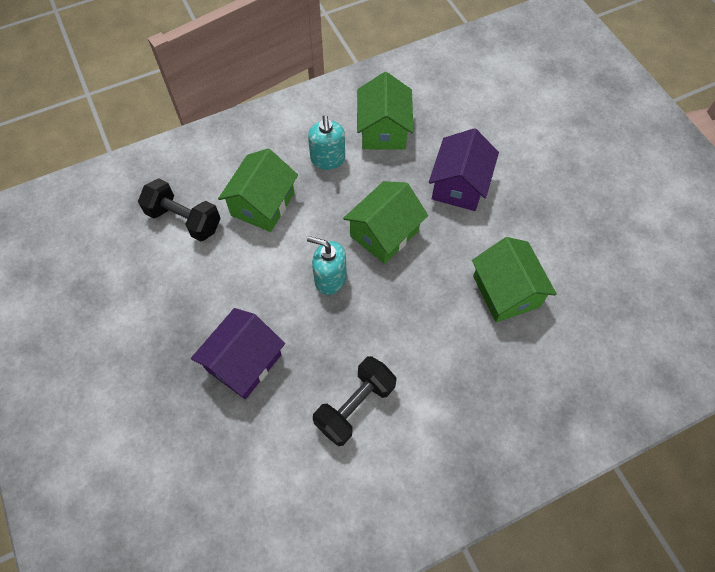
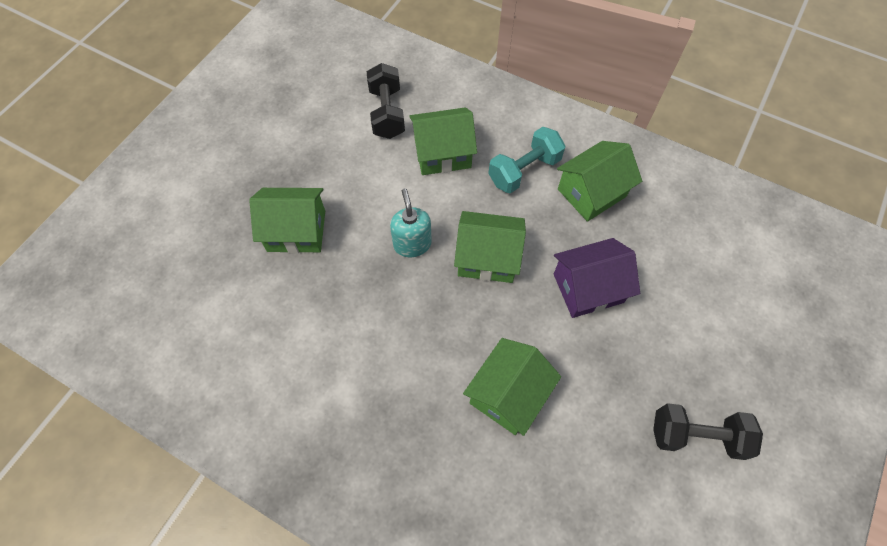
camera: 55 degrees right, 0 degrees up
(244, 362) = (296, 231): purple house -> green house
(328, 159) = (524, 170): turquoise soap dispenser -> turquoise dumbbell
(355, 406) = (312, 334): black dumbbell -> black dumbbell (696, 435)

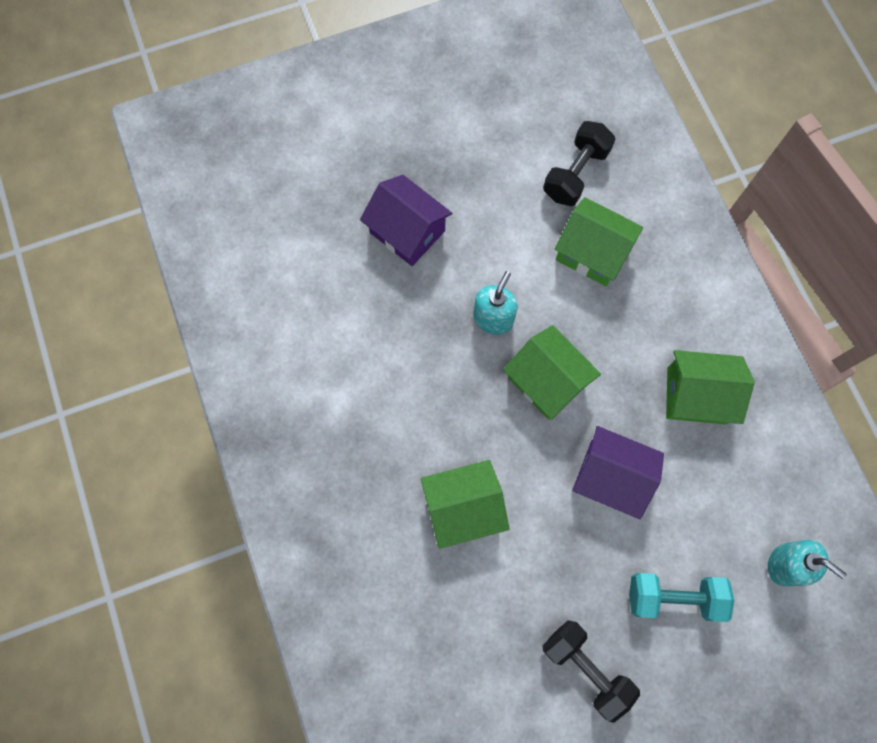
camera: 40 degrees right, 10 degrees up
(296, 231) = (407, 231): green house -> purple house
(524, 170) = (652, 326): turquoise dumbbell -> turquoise dumbbell (673, 597)
(745, 255) = (785, 564): none -> turquoise soap dispenser

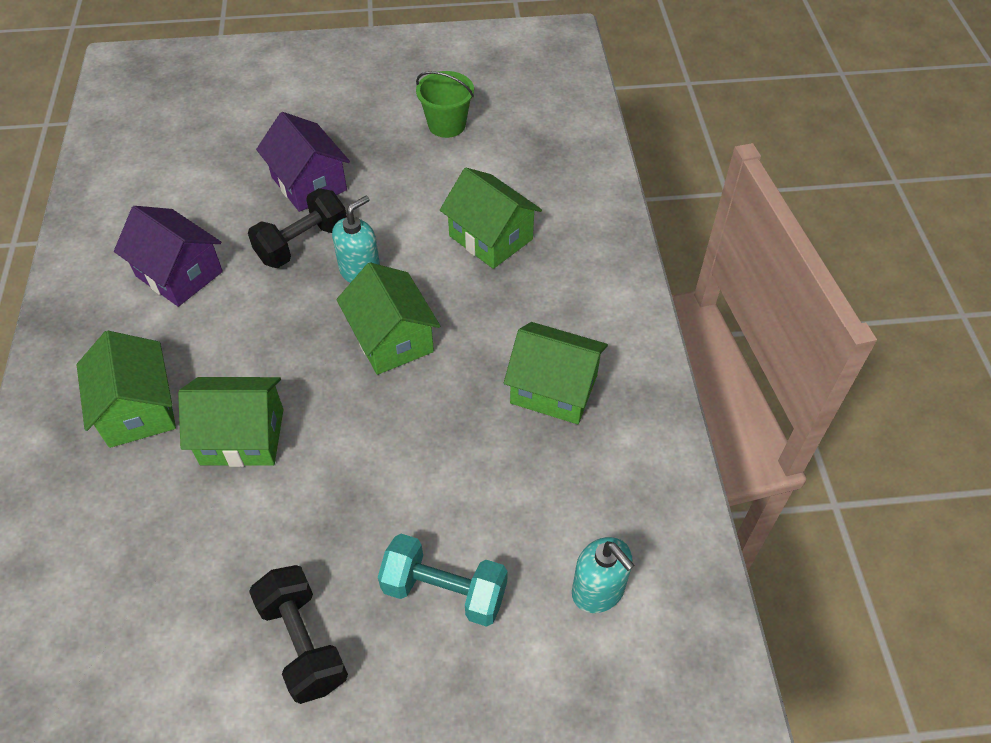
camera: 15 degrees right, 20 degrees down
(365, 505) = (138, 409): none -> green house
(506, 131) = (447, 125): none -> green bucket
(575, 173) = (502, 170): black dumbbell -> black dumbbell (302, 244)
(610, 477) = (422, 446): purple house -> purple house (179, 274)

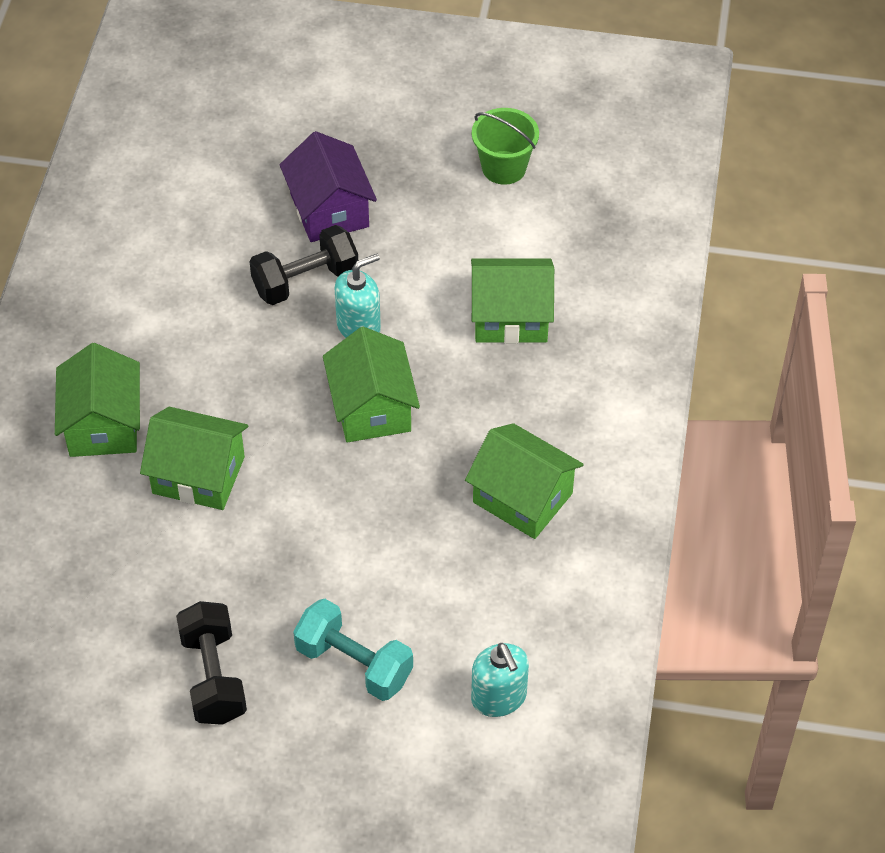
camera: 15 degrees right, 0 degrees up
(179, 274) = (169, 288): purple house -> none
(491, 237) = (510, 317): green house -> green house turned 60 degrees counterclockwise

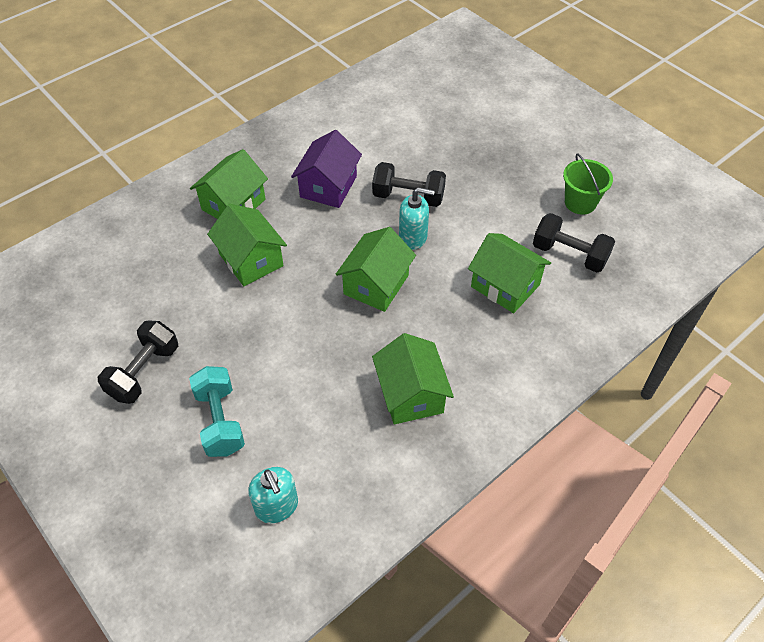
camera: 40 degrees right, 0 degrees up
(329, 210) = (458, 169): purple house -> purple house (328, 186)
(499, 698) = (277, 506): turquoise soap dispenser -> turquoise soap dispenser turned 45 degrees counterclockwise
(545, 237) = (569, 254): none -> black dumbbell

